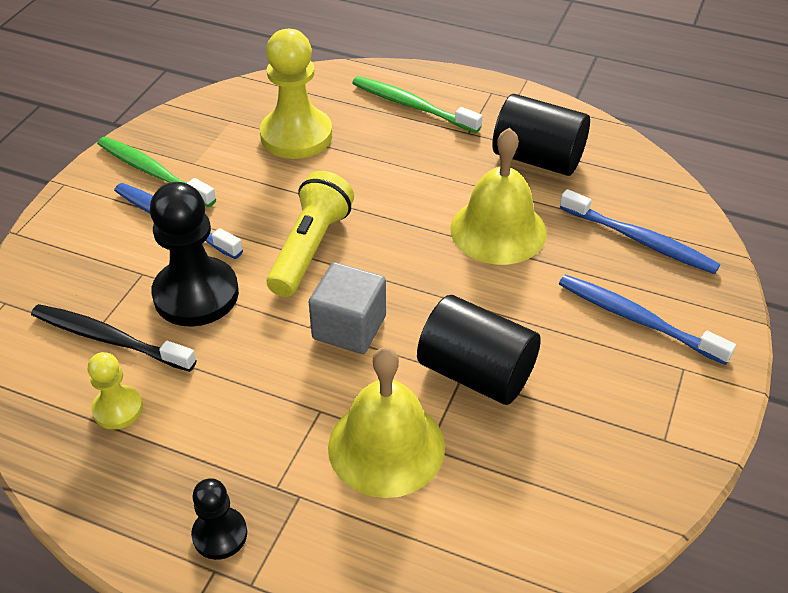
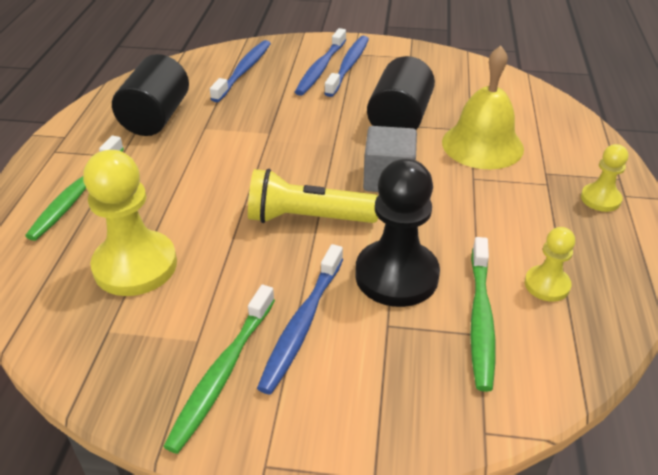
camera: 105 degrees left, 5 degrees down
(110, 339) = (480, 318): black toothbrush -> green toothbrush
(220, 534) = (600, 199): black pawn -> yellow pawn
(498, 230) = (251, 126): yellow bell -> none
(640, 352) = (348, 66): none -> blue toothbrush

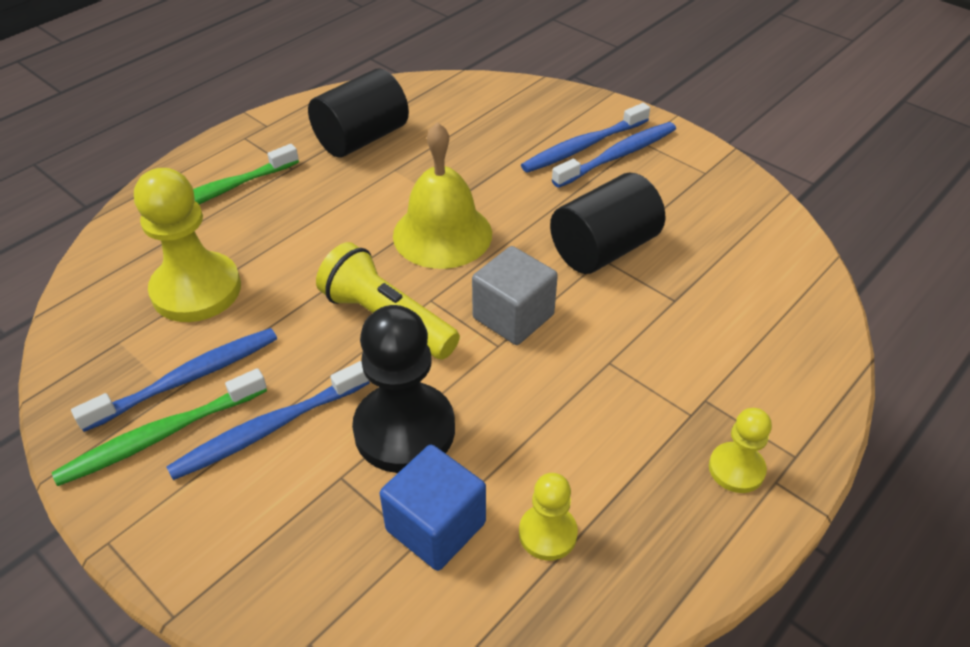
camera: 35 degrees right, 5 degrees up
(243, 71) = (497, 117): blue toothbrush -> blue toothbrush (186, 379)
(480, 318) = (435, 526): green toothbrush -> blue cube
(482, 145) = (666, 326): yellow bell -> yellow bell (442, 234)

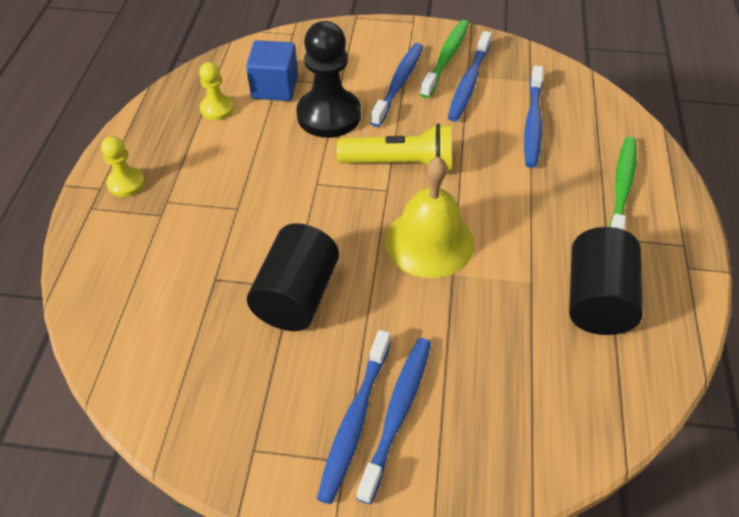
camera: 145 degrees right, 5 degrees up
(196, 290) = (533, 123): yellow pawn -> blue toothbrush
(513, 316) = (322, 206): grey cube -> none

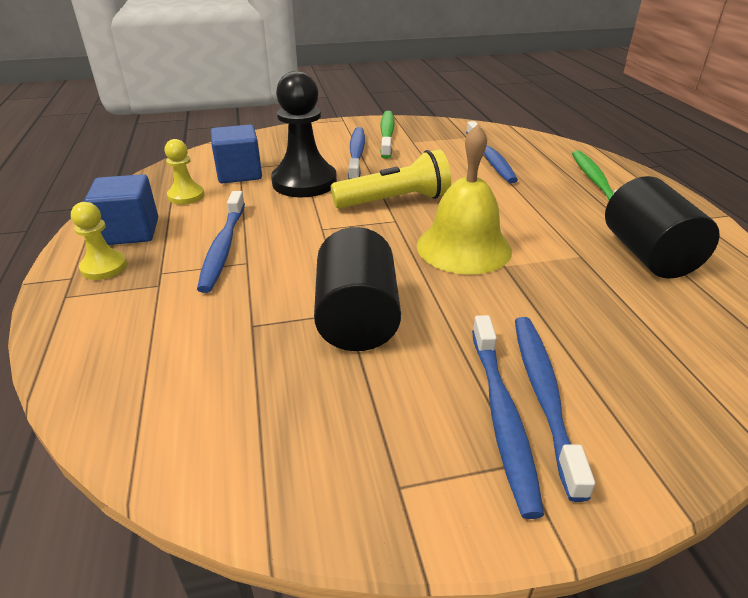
camera: 20 degrees left, 15 degrees down
(157, 145) = (130, 232): none -> blue cube
(469, 82) = (417, 145): blue toothbrush -> blue toothbrush (223, 247)

